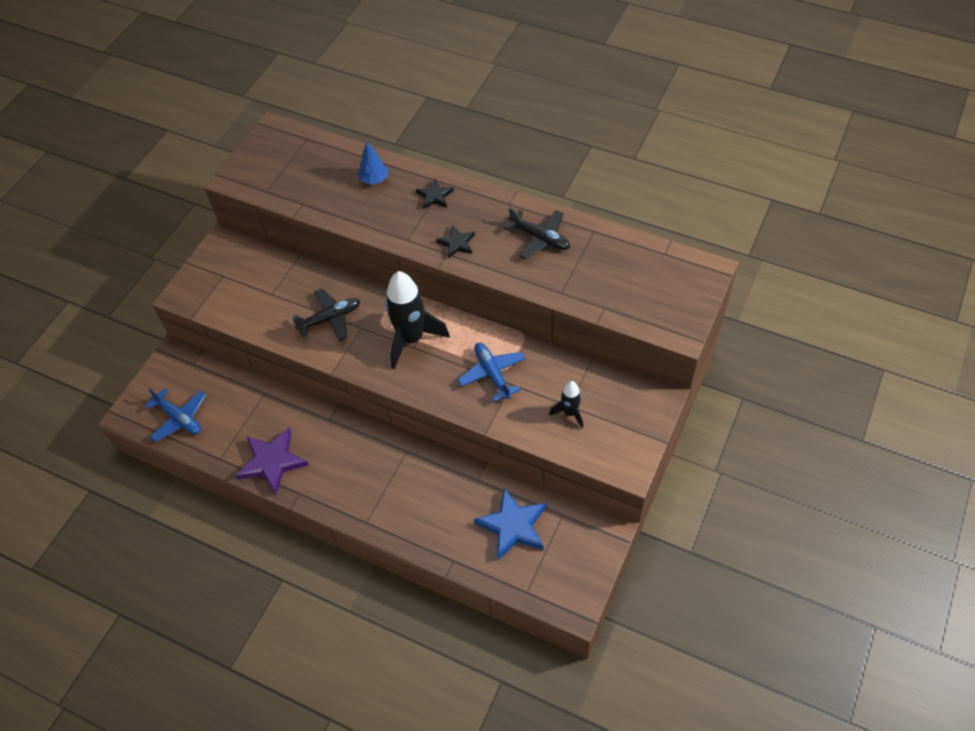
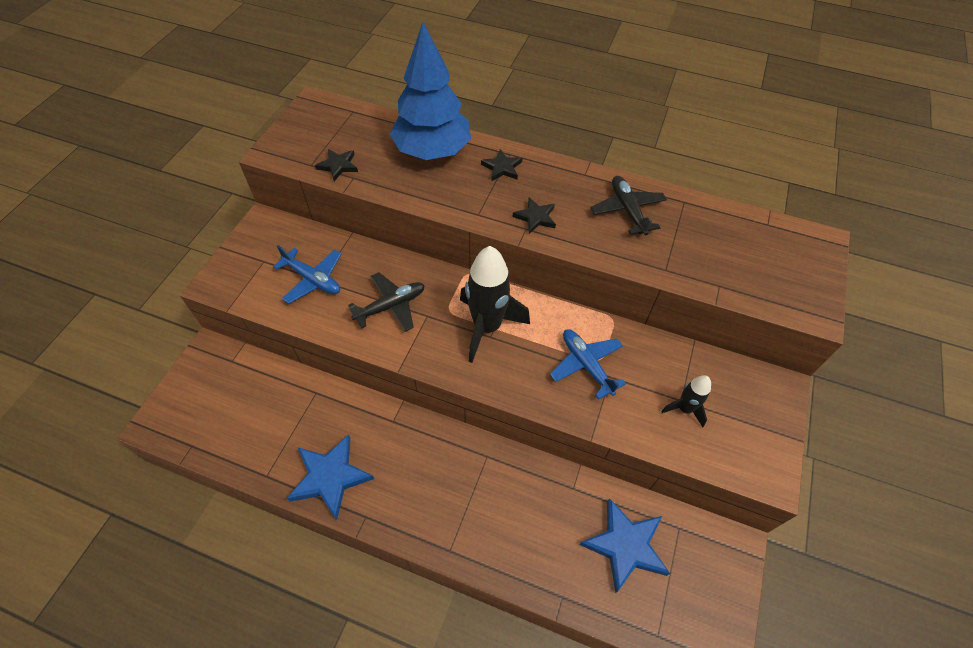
camera: 10 degrees left, 0 degrees up
(179, 418) = (216, 427): blue plane -> blue plane (313, 279)
(272, 462) = (330, 477): purple star -> blue star
(290, 192) = (338, 166): none -> black star
(374, 179) = (432, 151): blue tree -> blue tree, size x2.32
(540, 238) = (627, 210): black plane -> black plane turned 135 degrees counterclockwise

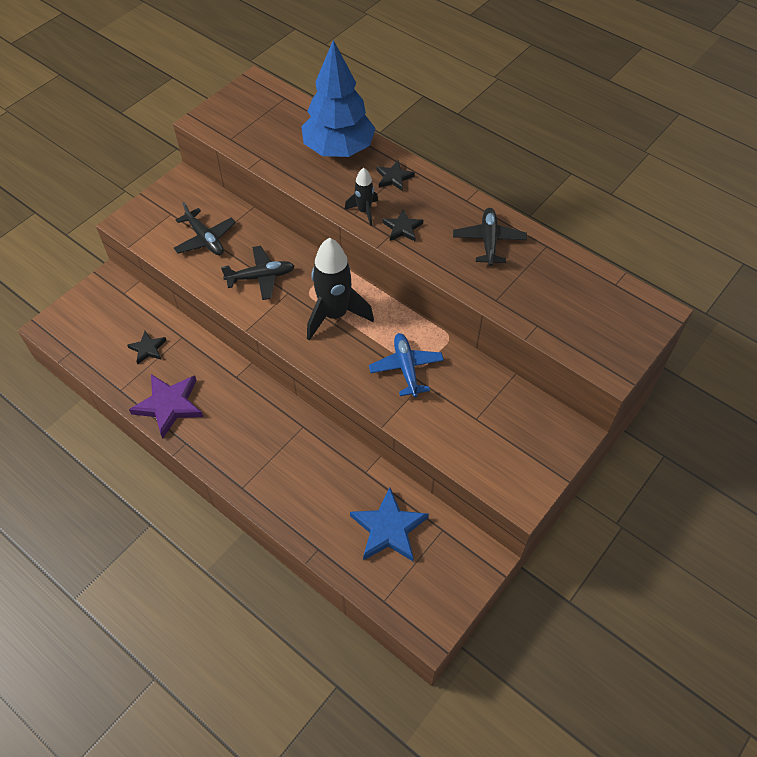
camera: 20 degrees right, 0 degrees up
(313, 279) = (205, 239): blue plane -> black plane
(330, 477) = (169, 405): blue star -> purple star
(338, 166) = (253, 145): black star -> black star (148, 349)
(684, 409) = (475, 426): black rocket -> black rocket (364, 211)

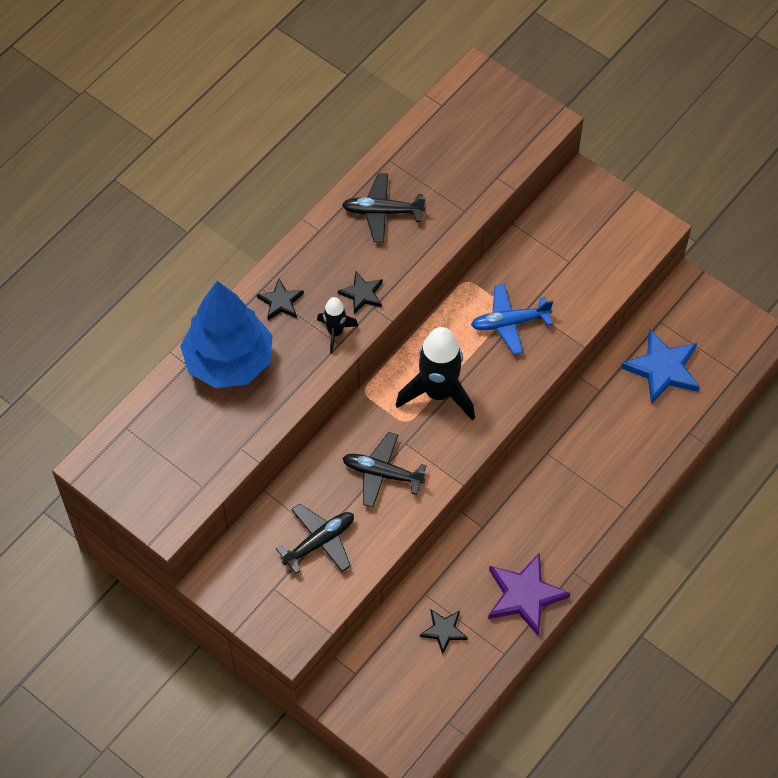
camera: 90 degrees left, 5 degrees up
(261, 277) = (382, 473): black plane -> black plane turned 60 degrees counterclockwise

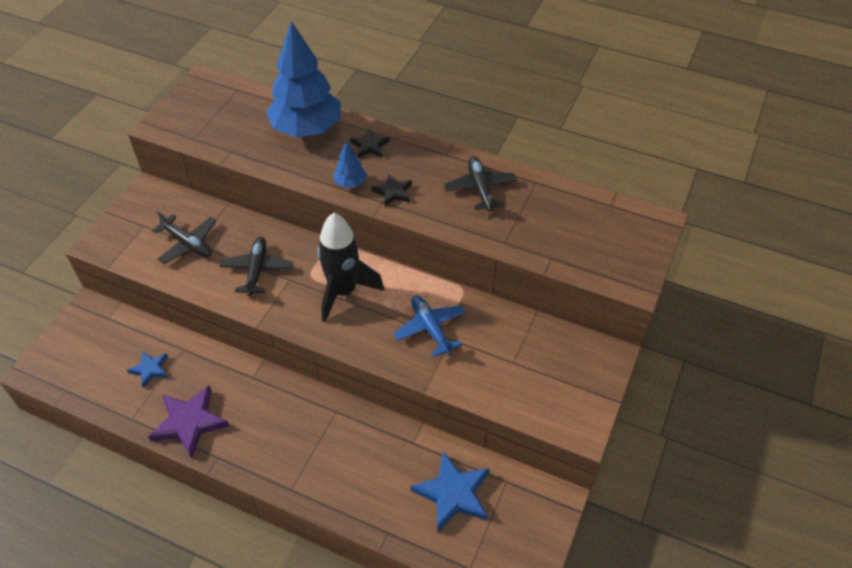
camera: 75 degrees right, 10 degrees down
(335, 332) = (350, 183): black rocket -> blue tree
(444, 631) = (150, 369): black star -> blue star

